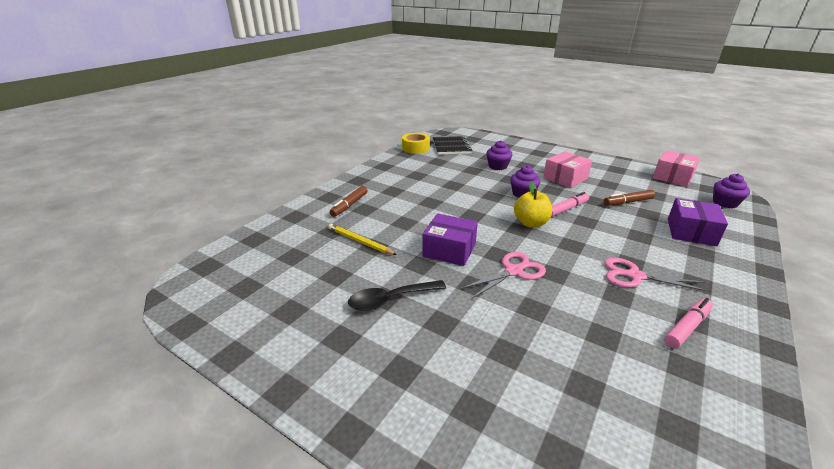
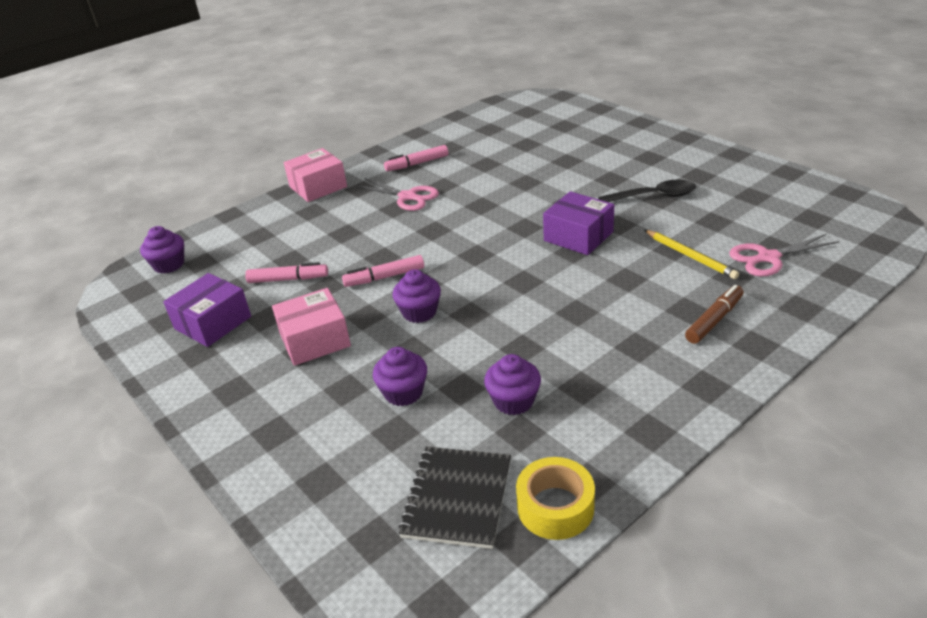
camera: 160 degrees left, 5 degrees up
(446, 168) = (513, 401): none -> purple cupcake
(514, 271) = (520, 210): pink scissors -> pink scissors (767, 258)
(530, 223) = (454, 260): yellow apple -> none
(628, 202) = (288, 279): brown marker -> pink marker
(673, 177) = (144, 320): pink box -> pink box (318, 187)
(691, 232) = (282, 232): purple box -> purple box (213, 323)

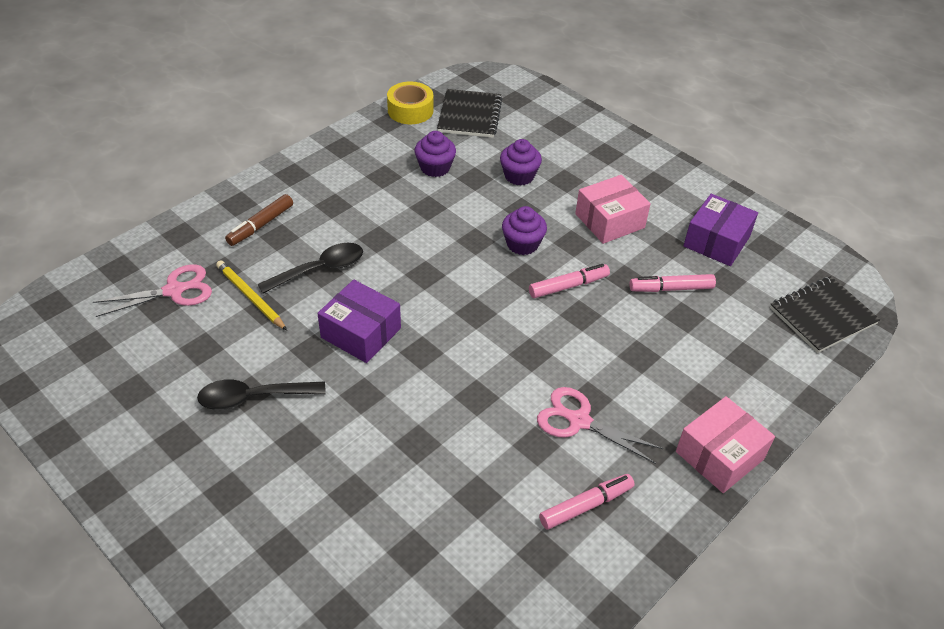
camera: 170 degrees right, 10 degrees up
(169, 265) = (822, 316): purple cupcake -> black notebook
(631, 281) = (320, 269): none -> black spoon

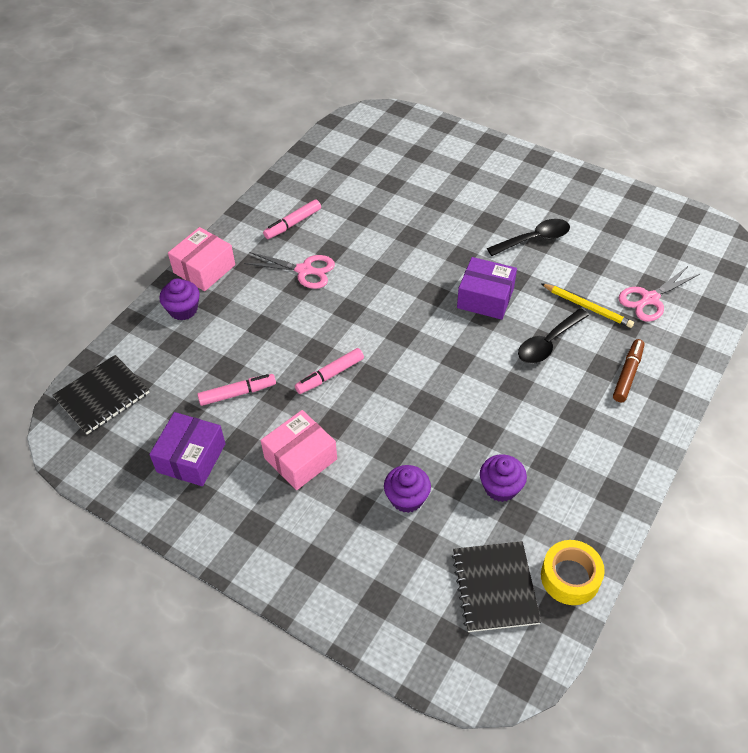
camera: 170 degrees right, 5 degrees up
(522, 244) = (381, 410): purple cupcake -> purple cupcake (183, 310)

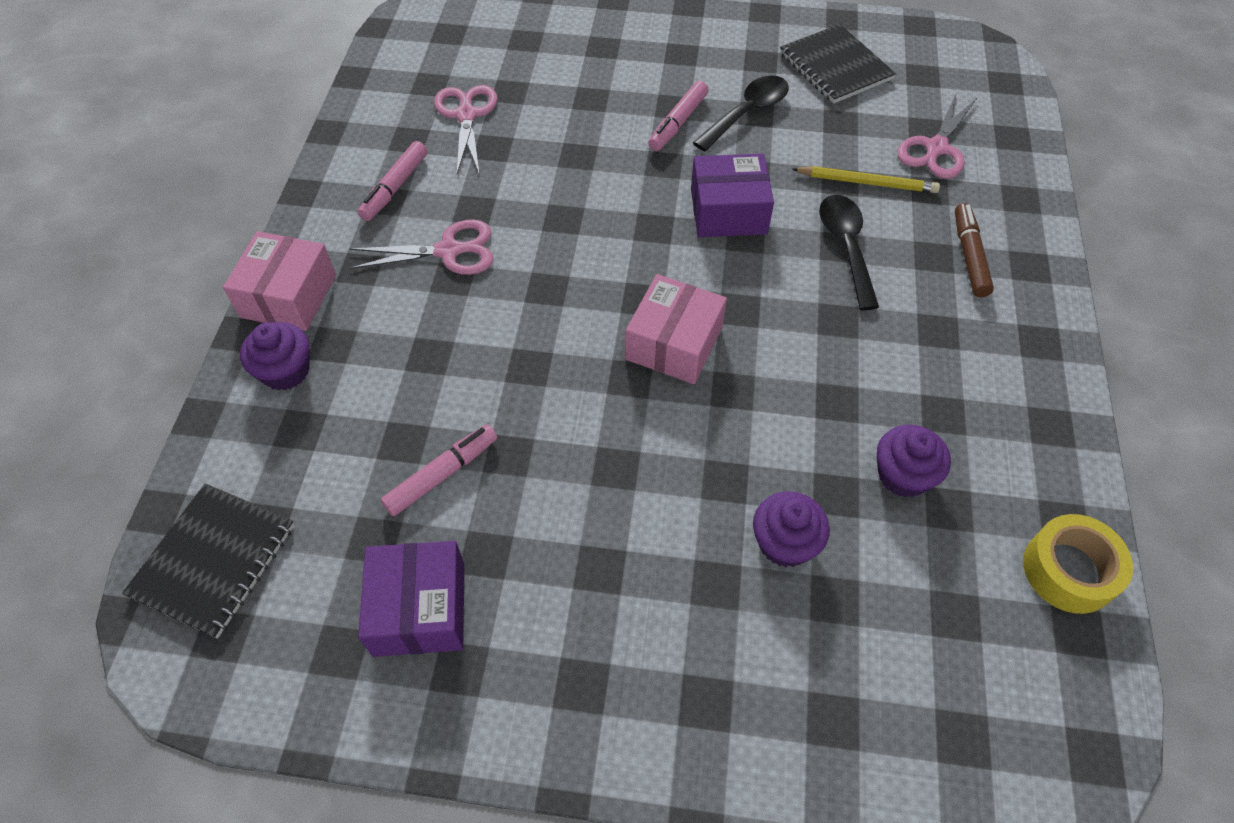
camera: 25 degrees left, 5 degrees up
(300, 458) = (595, 542): pink box -> pink box (674, 343)
(330, 375) = (570, 396): pink marker -> pink marker (678, 123)
(357, 191) = (466, 114): none -> pink scissors
(495, 587) = (982, 629): black notebook -> black notebook (835, 66)
(548, 343) = (846, 247): black spoon -> black spoon turned 150 degrees clockwise

